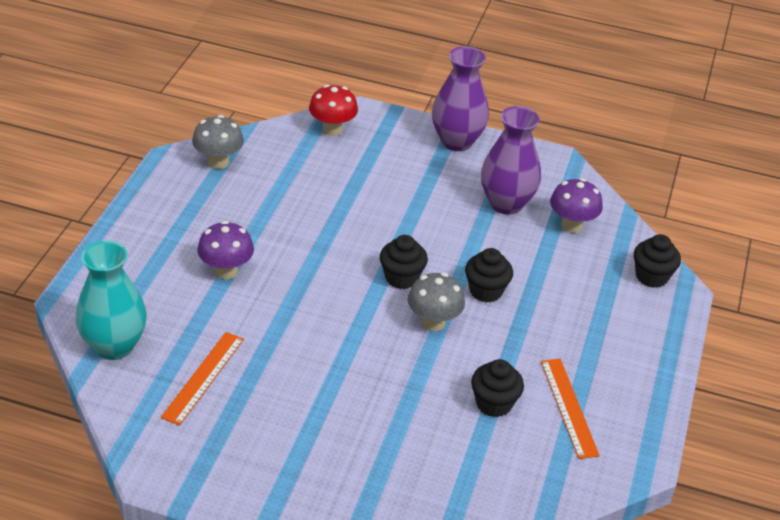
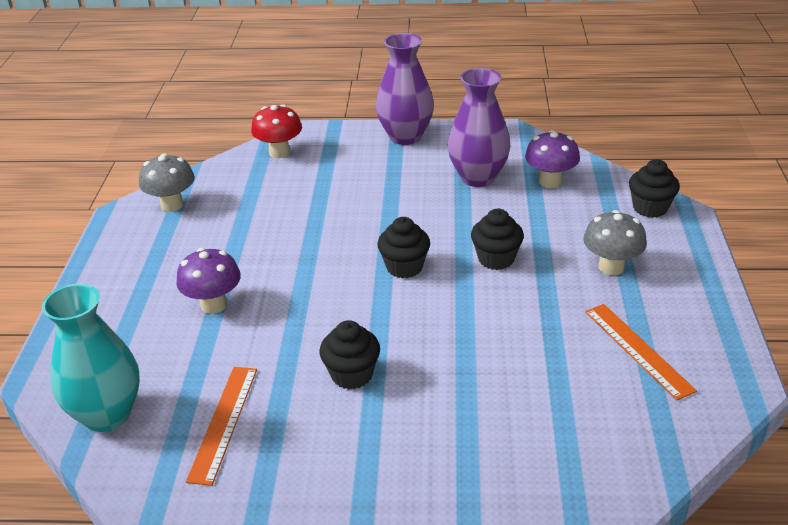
camera: 10 degrees left, 5 degrees down
(433, 322) = (456, 301): grey mushroom -> grey mushroom (611, 267)
(494, 403) = (558, 366): black cupcake -> black cupcake (352, 374)

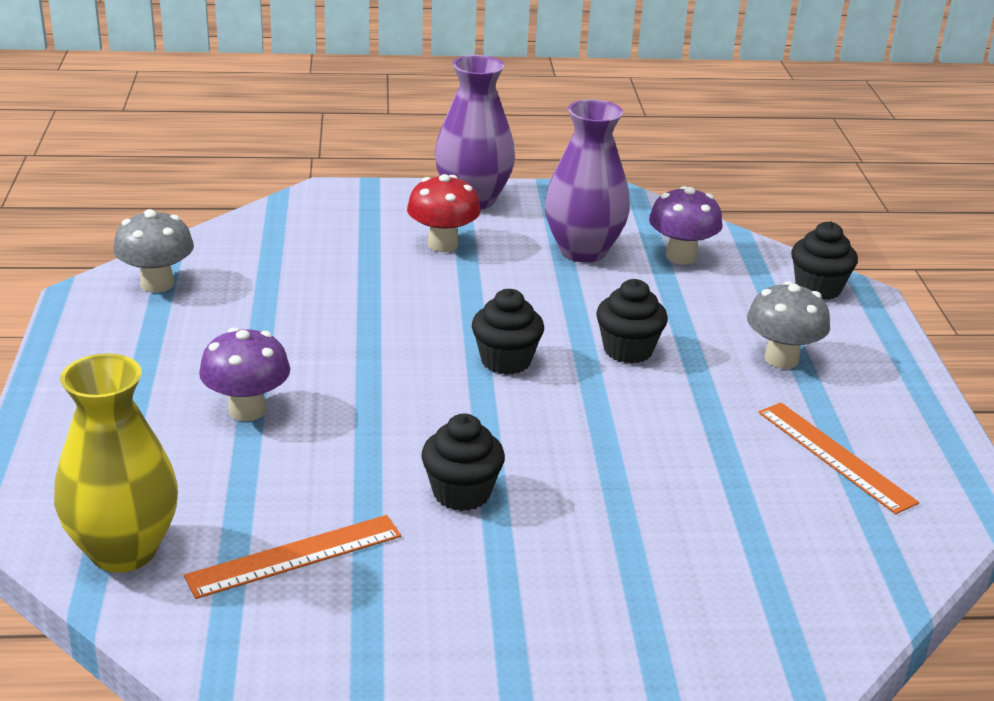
camera: 10 degrees left, 5 degrees down
(107, 414) = (123, 550): turquoise vase -> yellow vase
(223, 423) = (295, 556): orange ruler -> orange ruler turned 60 degrees clockwise
(279, 152) = (299, 218): red mushroom -> red mushroom (442, 244)

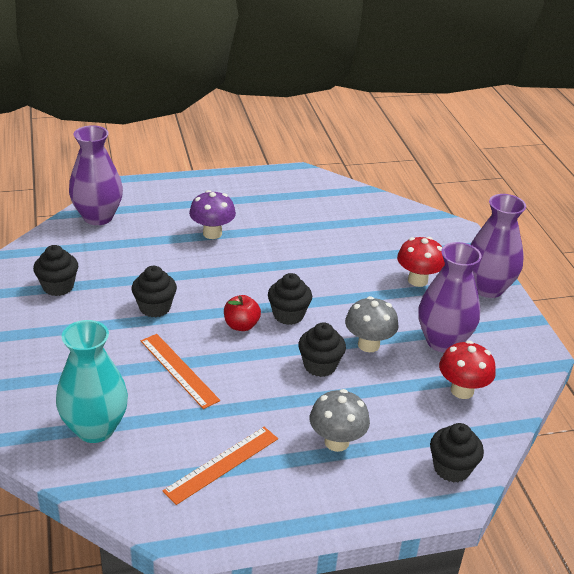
camera: 80 degrees right, 5 degrees up
(123, 550) = (98, 217): yellow vase -> purple vase
(157, 284) = (321, 190): grey mushroom -> grey mushroom (368, 344)
(295, 556) = (98, 262): orange ruler -> orange ruler (179, 370)
(367, 614) = (58, 287): none -> black cupcake
(525, 407) = (241, 325): none -> red apple
(681, 256) = (462, 390): purple mushroom -> red mushroom
(773, 576) = (95, 428): none -> turquoise vase

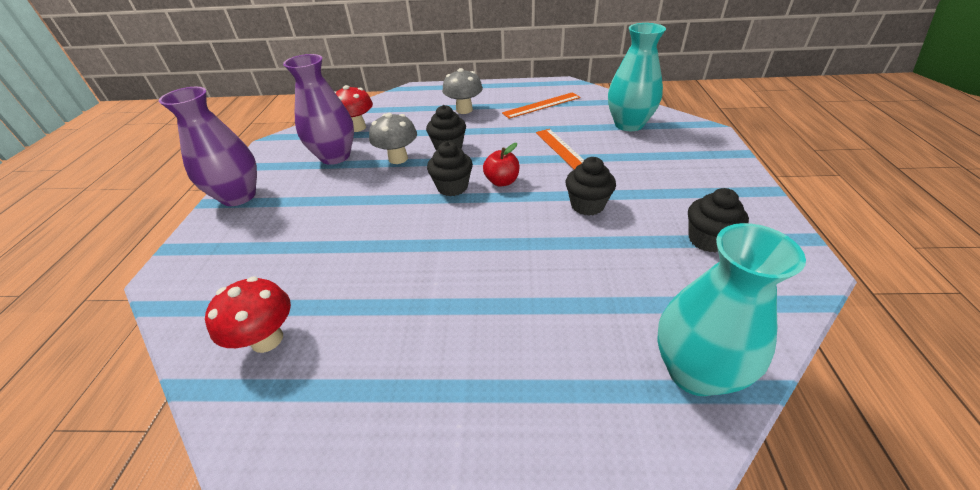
camera: 160 degrees left, 5 degrees up
(98, 217) = (694, 372): purple vase -> turquoise vase
(212, 233) = (501, 307): purple mushroom -> none
(417, 280) = (296, 210): red mushroom -> red mushroom (267, 339)
(451, 468) = (404, 97): black cupcake -> none

